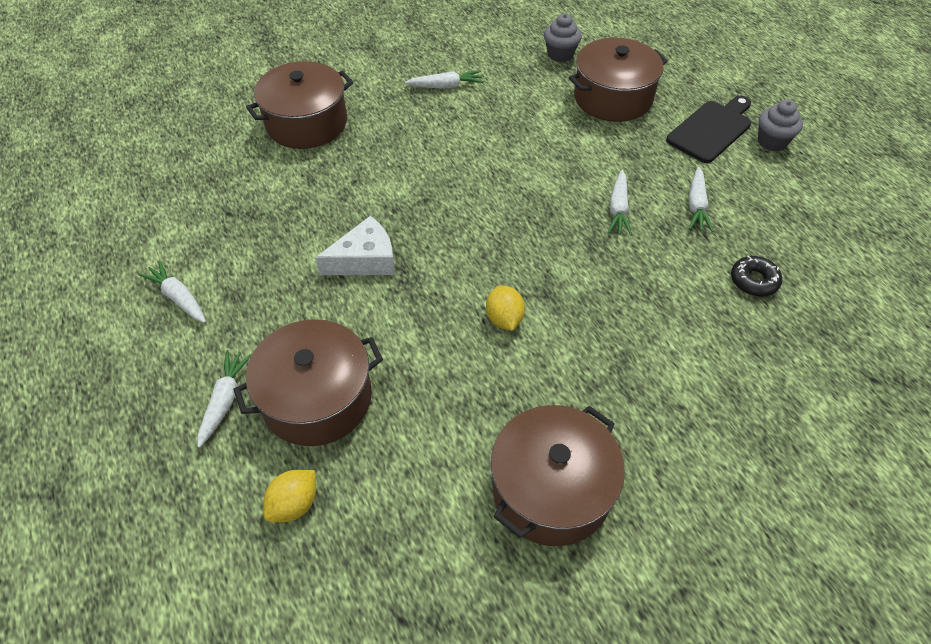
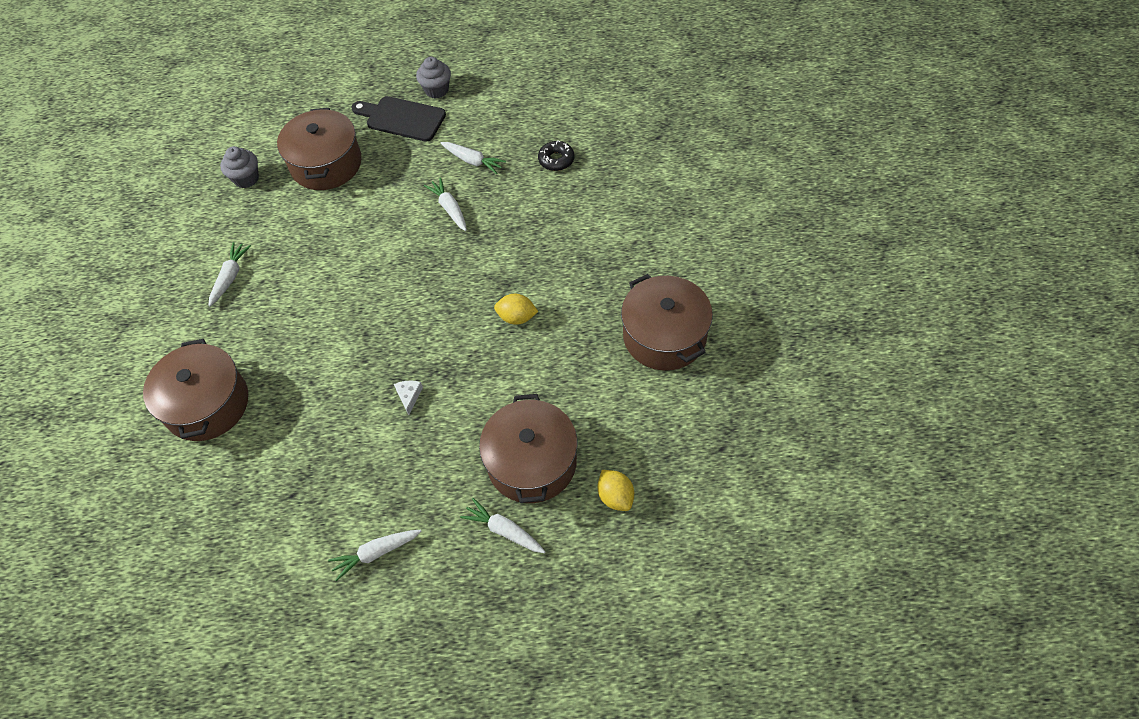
camera: 65 degrees left, 5 degrees up
(365, 260) = (409, 396): white cheese -> white cheese, size x0.50
(618, 209) = (449, 208): white carrot -> white carrot turned 150 degrees counterclockwise
(711, 129) = (402, 118): black cutting board -> black cutting board turned 45 degrees counterclockwise

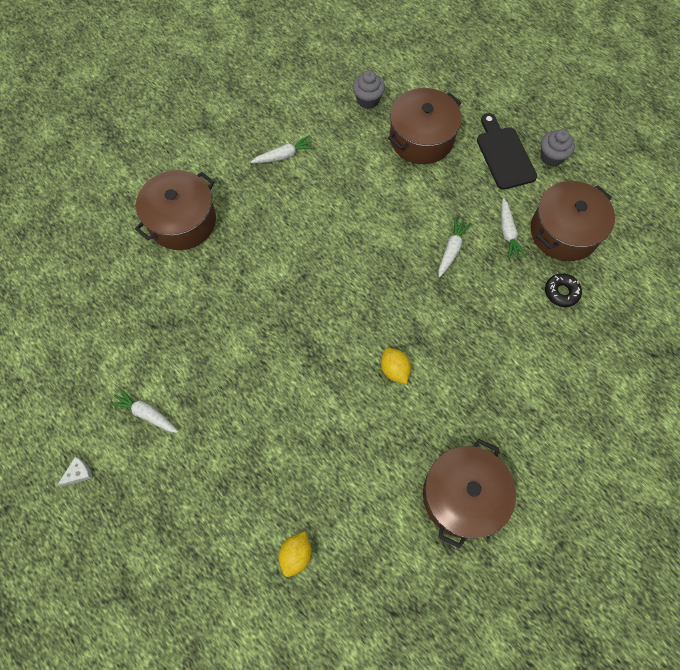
camera: 50 degrees right, 10 degrees up
(409, 396) = (276, 343): white cheese -> white cheese (79, 473)
(504, 530) = (217, 490): white carrot -> none
(532, 462) = (282, 470): brown pot -> brown pot (564, 232)

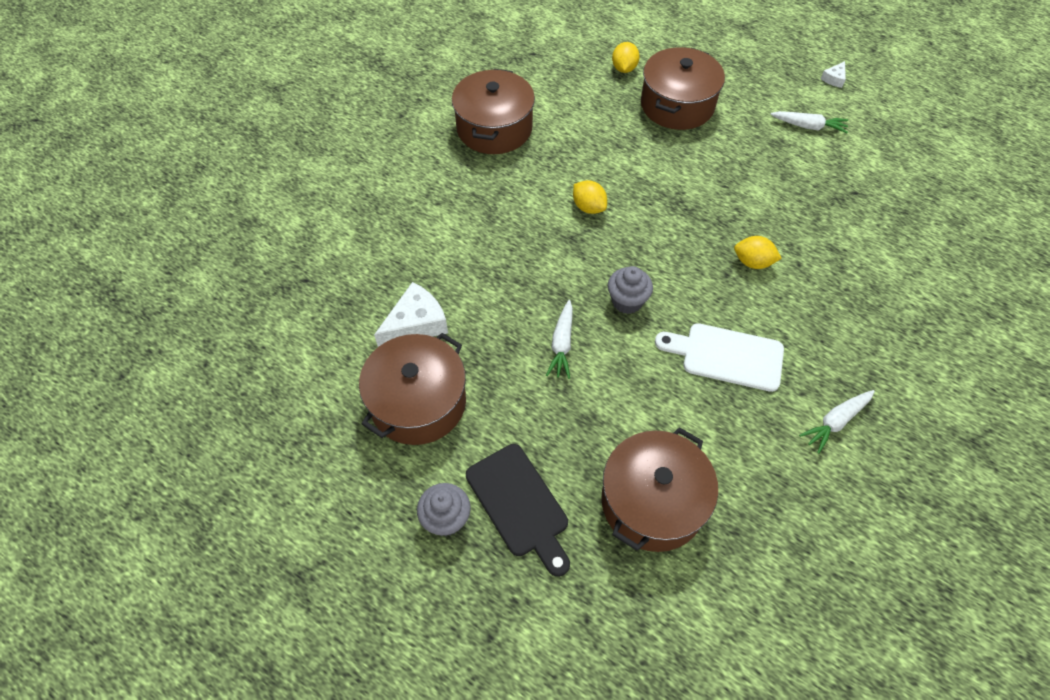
camera: 165 degrees right, 10 degrees down
(182, 221) = (905, 302): brown pot -> brown pot (677, 105)
(278, 281) = (753, 262): none -> yellow lemon
(334, 213) = (726, 356): none -> white cutting board
(368, 100) = (762, 553): grey cupcake -> grey cupcake (627, 301)
(508, 233) = (493, 383): white carrot -> none
(561, 292) = (416, 324): black donut -> white cheese

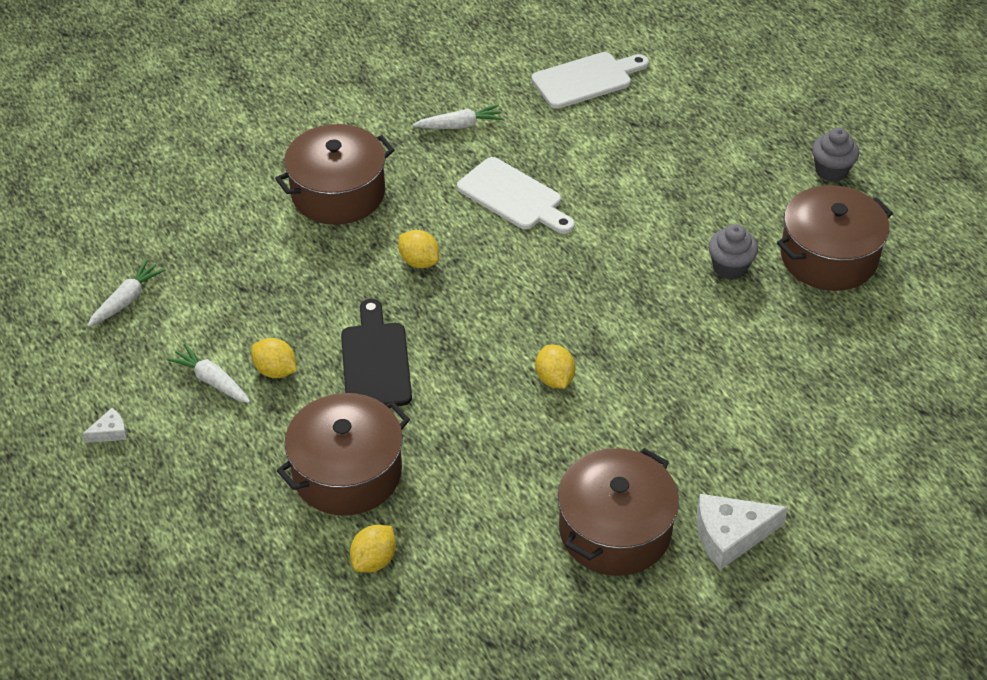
camera: 155 degrees left, 10 degrees down
(416, 324) = (808, 324): white cheese -> white cheese (730, 535)
(520, 504) = (764, 160): black cutting board -> black cutting board (375, 361)
(562, 344) = (665, 257): white carrot -> white carrot (127, 300)
(627, 301) = (576, 271): grey cupcake -> grey cupcake (729, 267)
(652, 502) = (653, 128): brown pot -> brown pot (338, 193)
(762, 548) = (586, 79): none -> white cutting board
(776, 146) = (275, 370): none -> yellow lemon

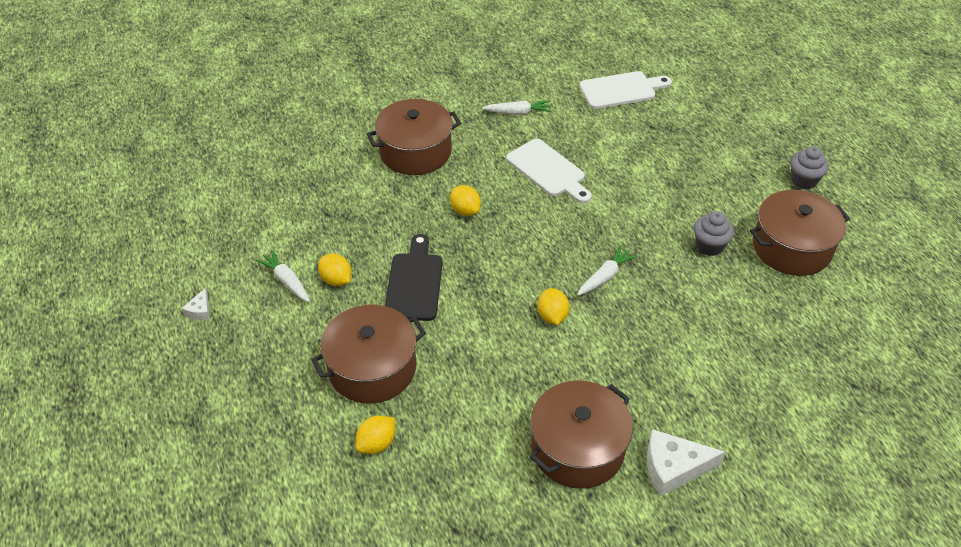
camera: 10 degrees right, 0 degrees up
(110, 432) = (200, 310): white cheese -> white cheese turned 120 degrees clockwise
(127, 300) = (239, 211): white carrot -> white carrot (605, 276)

